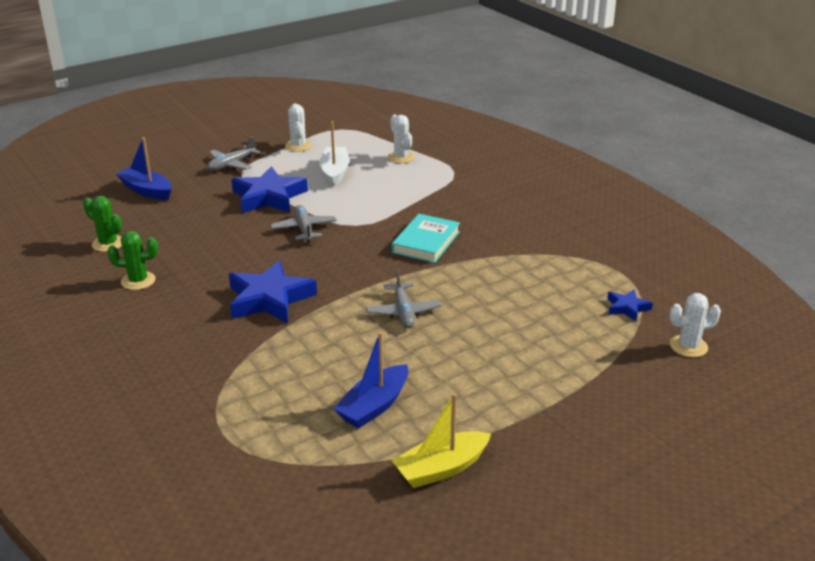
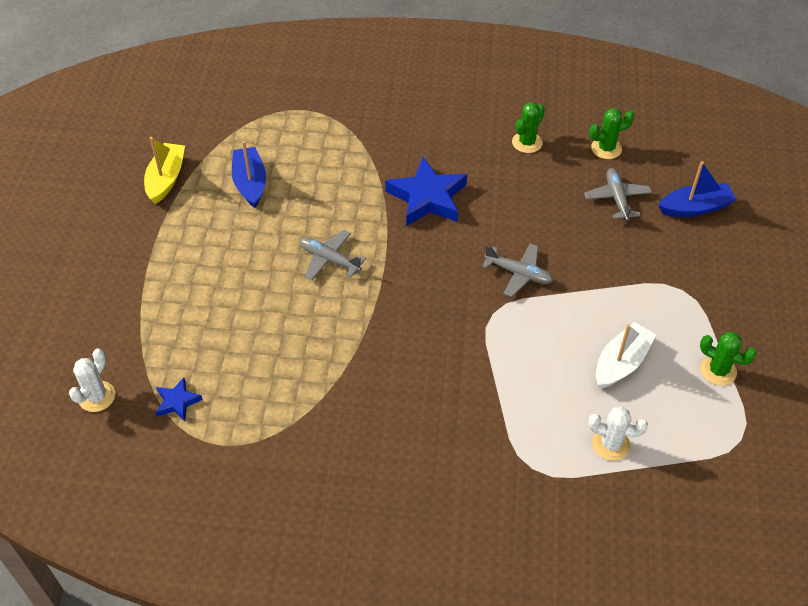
camera: 130 degrees right, 20 degrees up
(231, 164) = (709, 292): grey plane -> grey plane (617, 198)
(269, 197) = (607, 283): blue star -> none
(298, 146) = (718, 370): white cactus -> green cactus
(335, 172) = (621, 363): white boat -> white boat turned 90 degrees counterclockwise
(426, 242) = (413, 342): turquoise book -> none

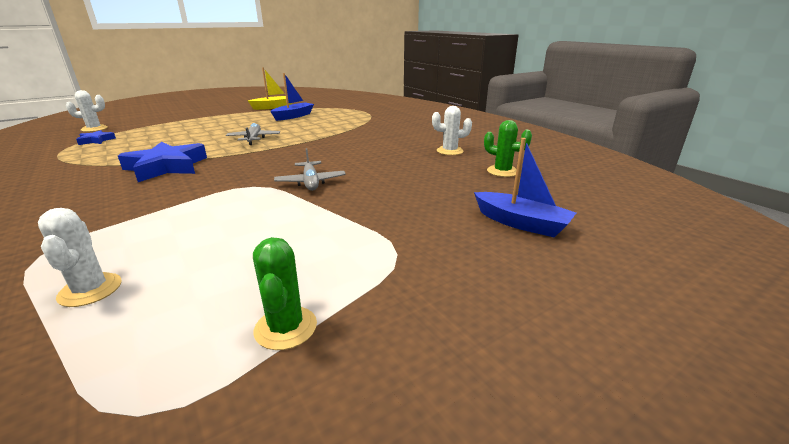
camera: 50 degrees right, 25 degrees down
(427, 197) = (345, 144): blue star -> blue star (166, 167)
(527, 142) = (450, 151): green cactus -> white cactus
(617, 198) = (458, 189): grey plane -> none
(621, 363) = (240, 254): white boat -> none

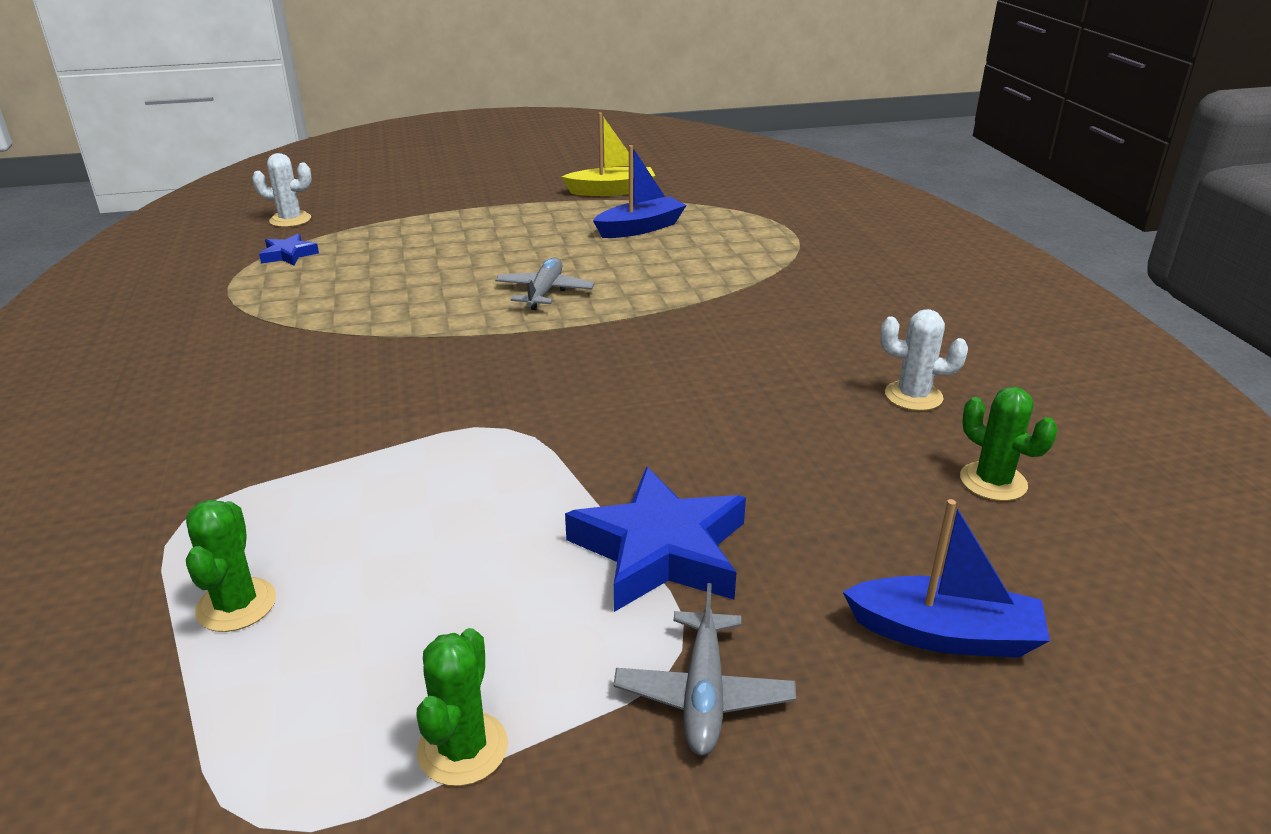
camera: 20 degrees right, 5 degrees up
(90, 290) = (236, 605): white cactus -> green cactus
(166, 167) = (382, 349): blue star -> blue star (660, 550)
(311, 182) = (605, 437): grey plane -> grey plane (704, 694)
(521, 223) = (945, 634): blue boat -> blue boat turned 45 degrees counterclockwise

